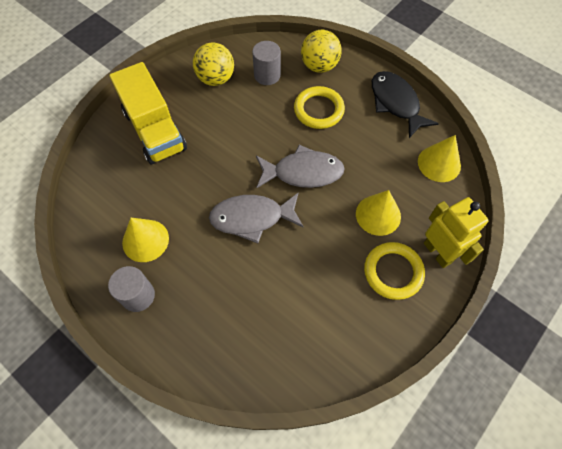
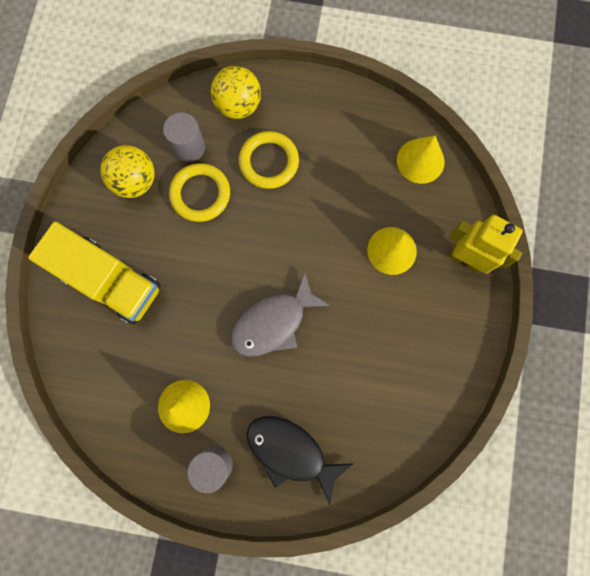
camera: 30 degrees left, 15 degrees up
(303, 172) = (294, 244): grey fish -> none
(393, 272) = (436, 302): yellow ring -> yellow ring (200, 194)
(396, 103) = (343, 111): black fish -> black fish (290, 452)

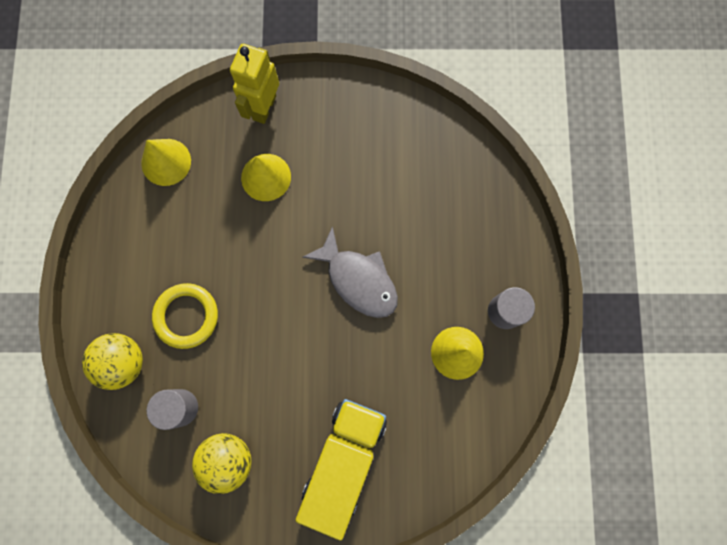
camera: 100 degrees left, 0 degrees up
(200, 194) = (233, 383): yellow ring -> none
(290, 452) = (478, 242): black fish -> none

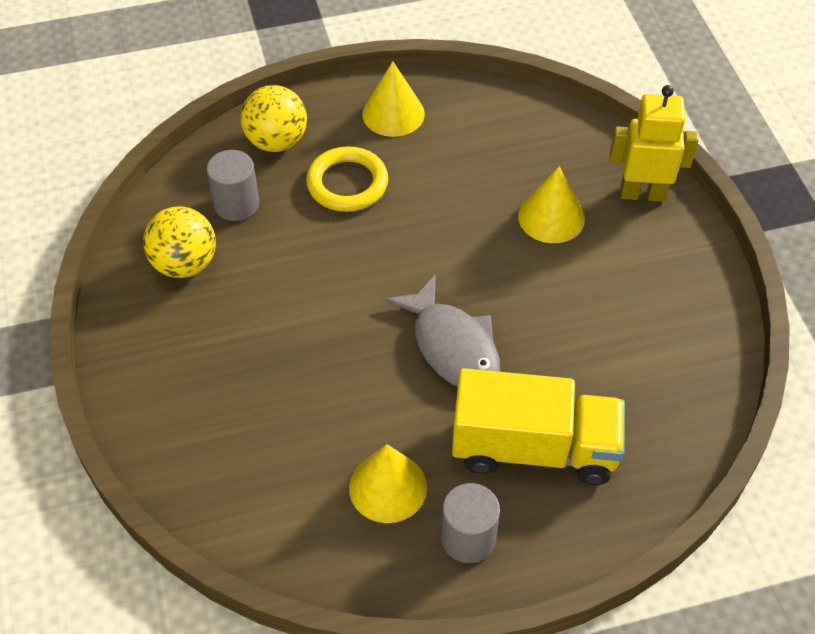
camera: 75 degrees right, 25 degrees down
(166, 162) = (529, 119): yellow cone -> yellow cone (393, 114)
(344, 460) = (208, 384): yellow truck -> yellow truck (534, 448)
(358, 280) = (452, 346): grey fish -> grey fish turned 60 degrees counterclockwise

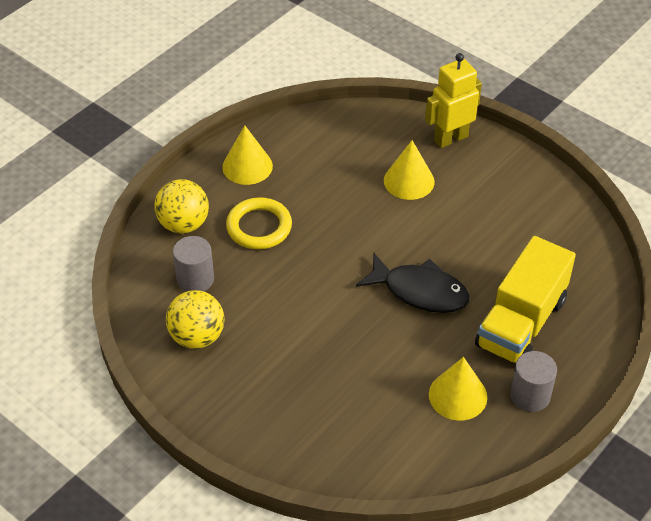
camera: 35 degrees left, 5 degrees down
(452, 346) = (420, 291): grey fish -> black fish
(534, 448) = (521, 323): yellow truck -> yellow truck turned 150 degrees clockwise

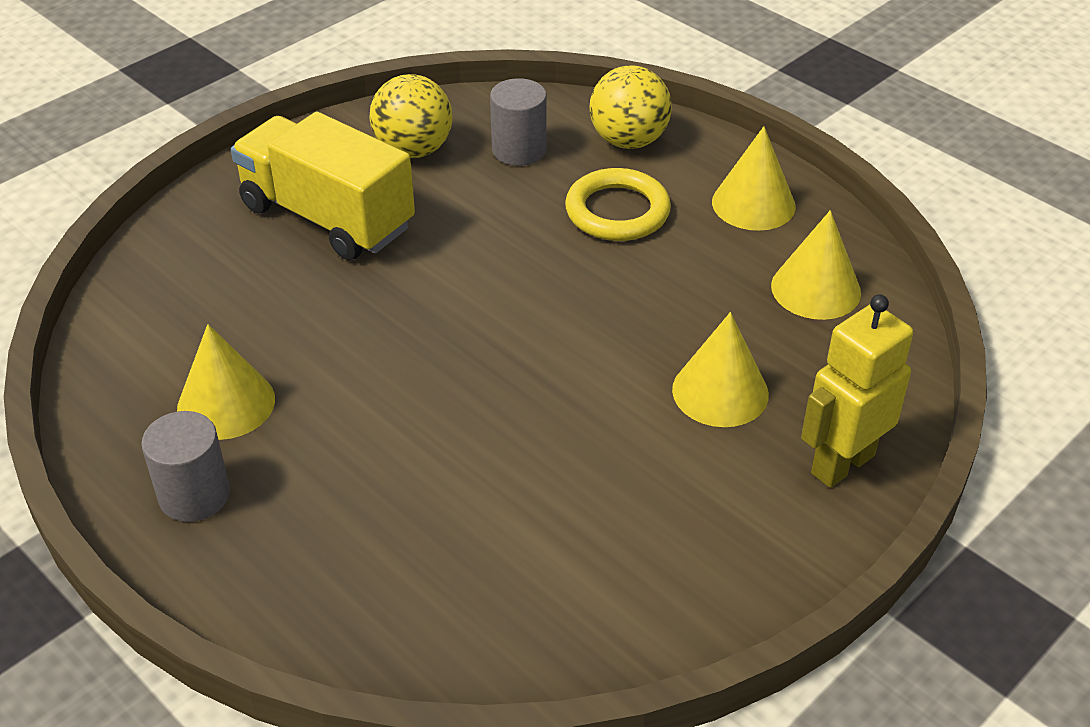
camera: 95 degrees right, 5 degrees down
(322, 143) = (816, 289): none -> yellow cone
(420, 291) = (453, 380): black fish -> none
(450, 138) = (842, 464): yellow robot -> yellow robot turned 105 degrees counterclockwise
(521, 323) = (353, 506): yellow truck -> yellow truck (327, 217)

